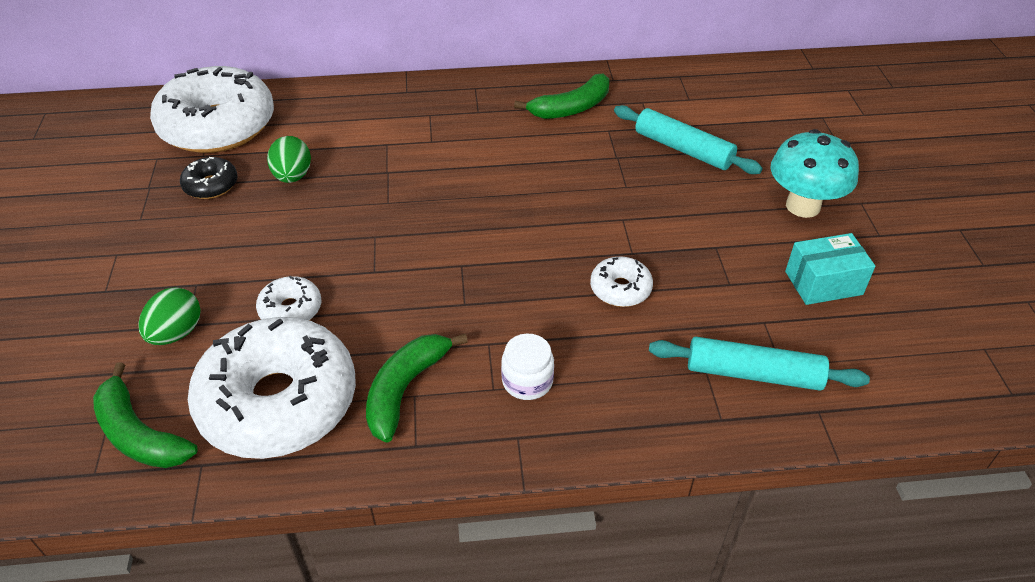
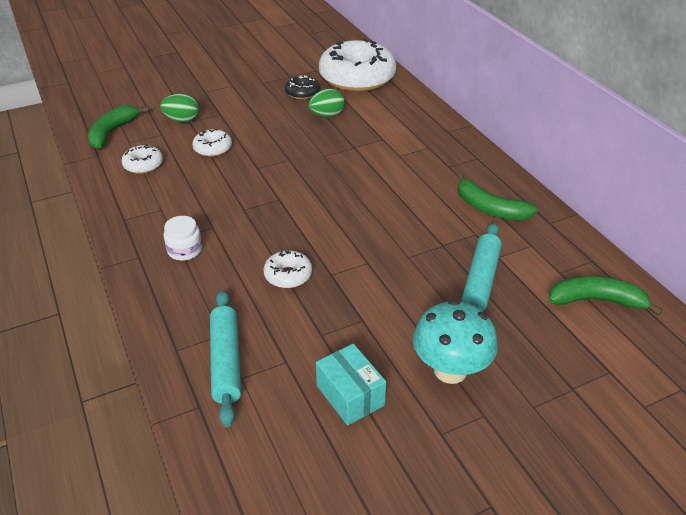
camera: 70 degrees right, 5 degrees down
(278, 402) = (143, 165): white donut -> white donut, size x0.44
(405, 389) = (164, 204): green banana -> green banana (596, 300)

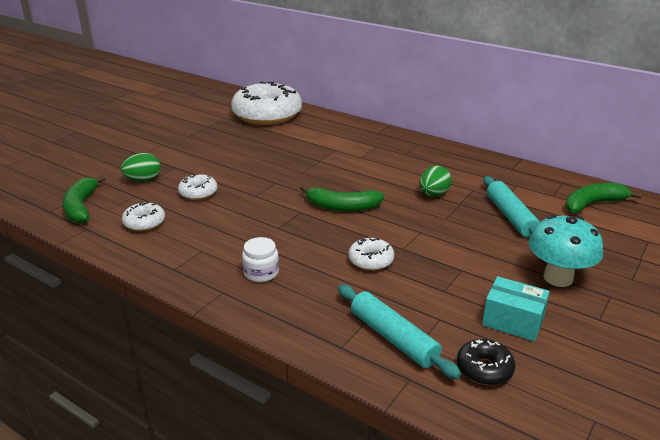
camera: 30 degrees left, 10 degrees down
(302, 93) = (232, 135): black donut -> black donut (484, 369)
(327, 115) = (272, 145): green egg -> green egg (433, 194)
(489, 208) = (464, 172): green banana -> green banana (342, 206)

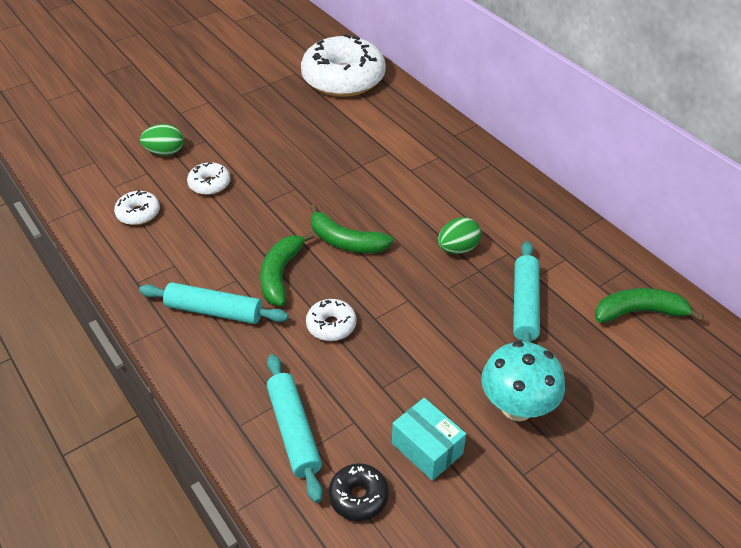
camera: 20 degrees right, 15 degrees up
(81, 207) = (91, 176): green banana -> green banana (281, 274)
(261, 273) = (214, 311): white jar -> turquoise rolling pin

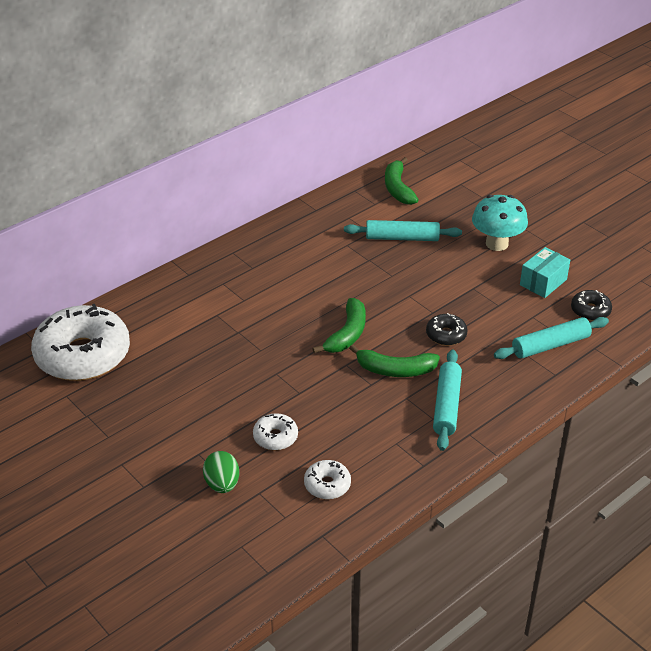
camera: 95 degrees left, 5 degrees down
(331, 325) = (446, 335): white donut -> black donut
(457, 249) = (346, 270): green egg -> none

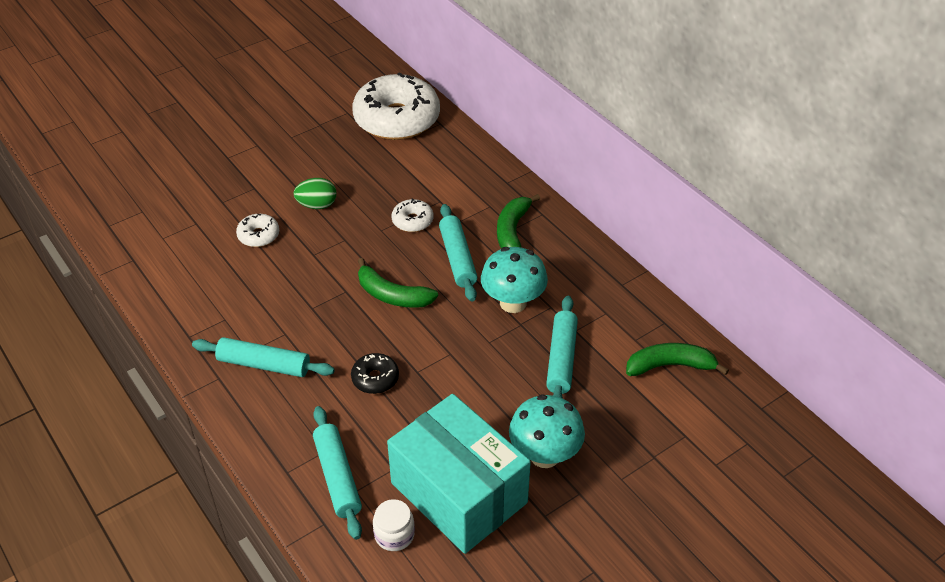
camera: 95 degrees right, 5 degrees up
(222, 484) = (213, 201): green egg -> green egg (317, 205)
(295, 298) = (458, 258): none -> turquoise rolling pin
(327, 485) = (188, 266): white donut -> white donut (412, 221)
(345, 264) = (513, 303): none -> turquoise mushroom
(395, 370) = (328, 328): green banana -> green banana (512, 231)
(543, 282) = (459, 492): turquoise box -> turquoise box, size x2.12
(590, 310) = (394, 535): black donut -> white jar

